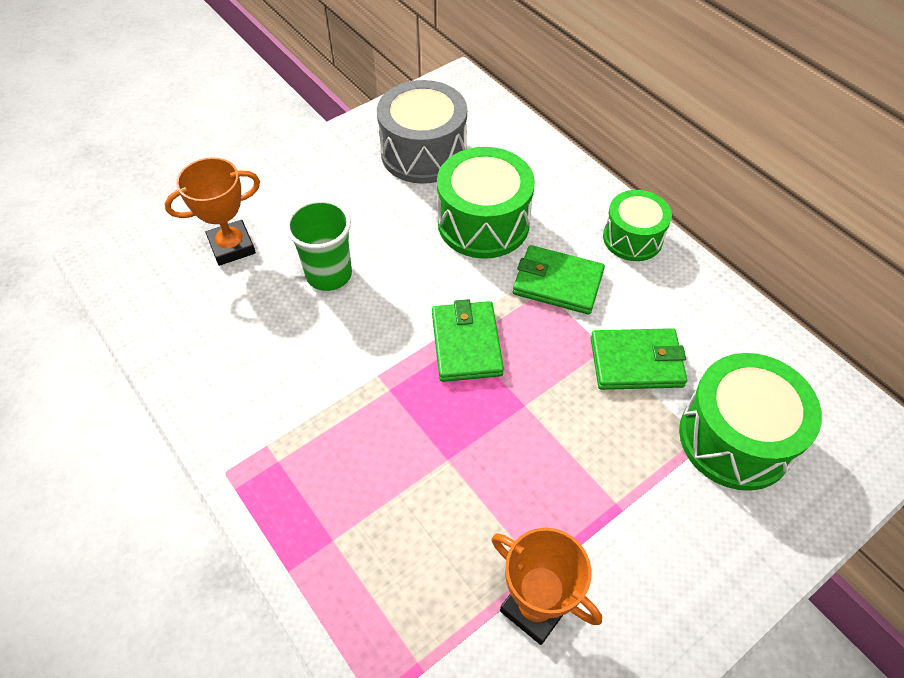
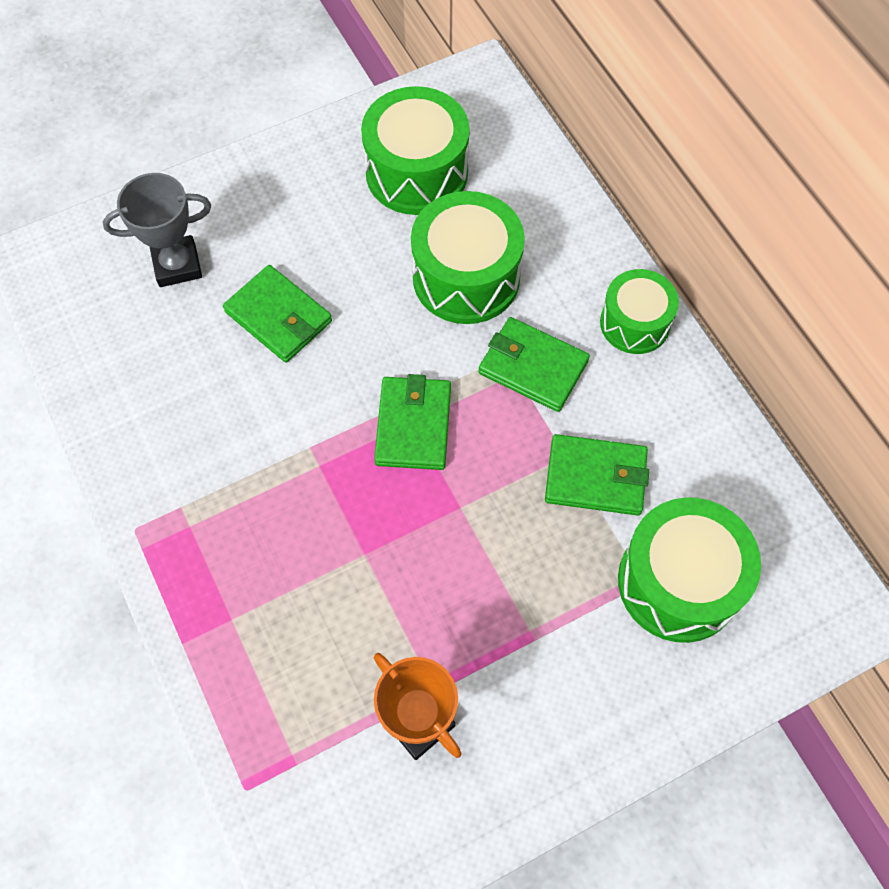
camera: 10 degrees right, 10 degrees up
(232, 246) = (177, 265): orange trophy -> grey trophy
(329, 274) = (279, 317): green cup -> green wallet
(423, 153) = (417, 172): grey drum -> green drum

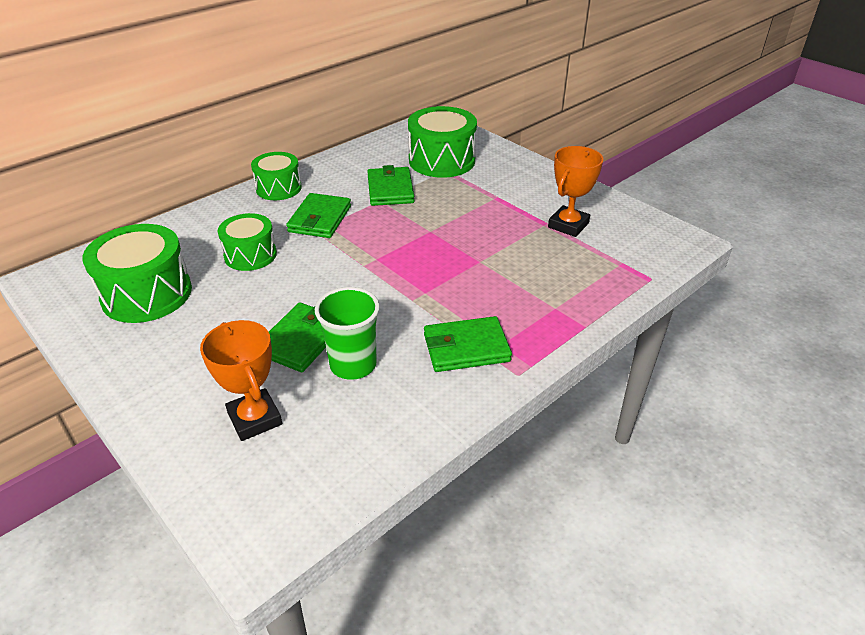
camera: 105 degrees left, 25 degrees down
(177, 265) = (255, 419): grey trophy -> orange trophy
(218, 362) = (353, 365): none -> green cup
(413, 425) = (378, 258): green wallet -> green wallet (466, 348)
(466, 277) = (250, 255): green drum -> green drum, size x0.64

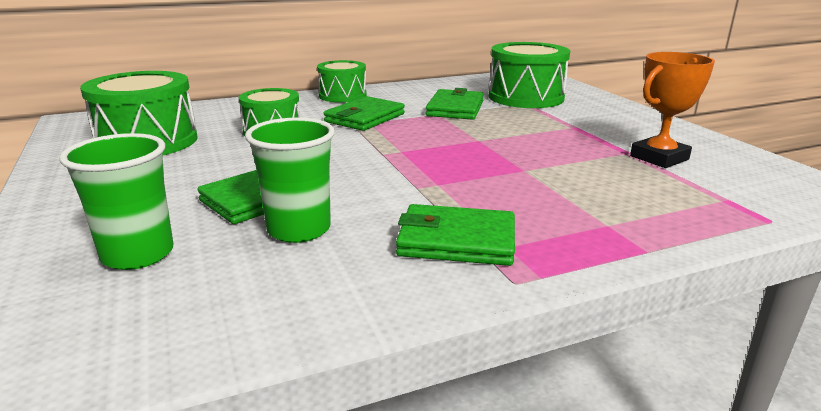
camera: 20 degrees right, 15 degrees down
(255, 419) = (138, 254): orange trophy -> green cup

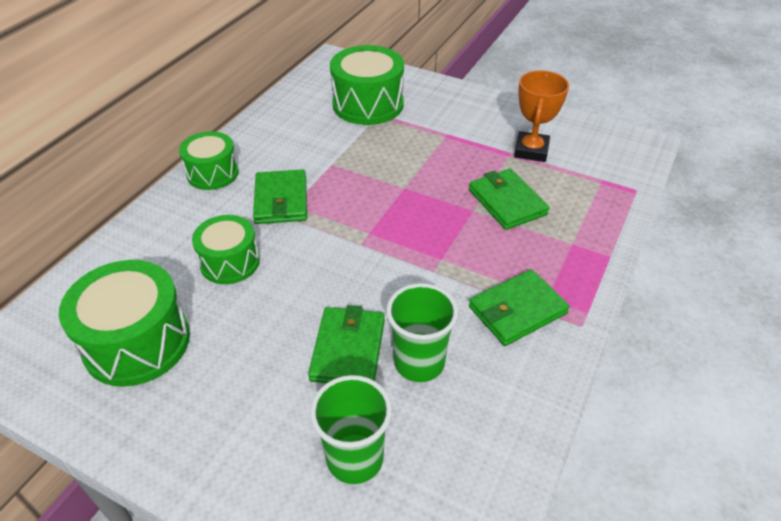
camera: 40 degrees left, 20 degrees up
(455, 108) = (335, 149): green wallet -> green wallet (507, 202)

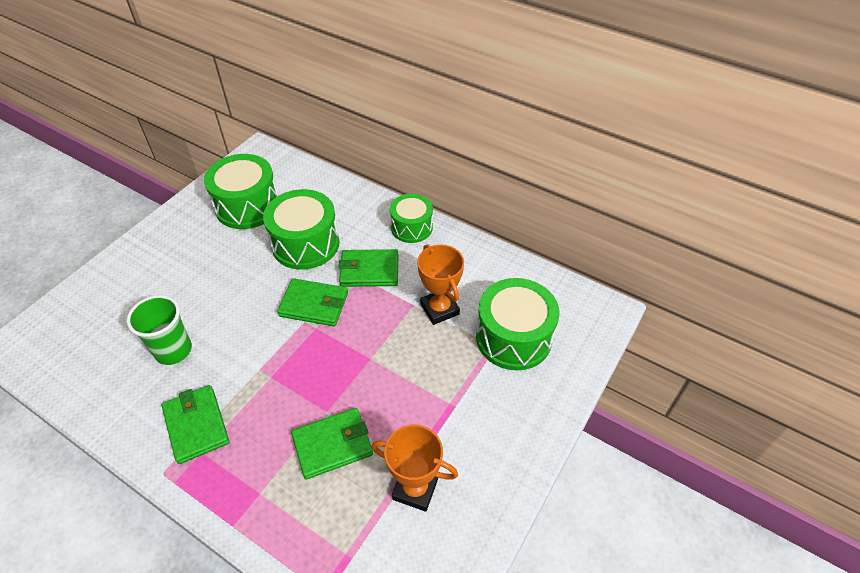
camera: 95 degrees right, 5 degrees up
(230, 262) = (305, 244): green drum -> green drum, size x1.57
(336, 147) = (439, 309): none -> orange trophy
(348, 349) = (201, 310): green wallet -> green wallet (314, 304)
(355, 458) = (118, 310): green cup -> none

